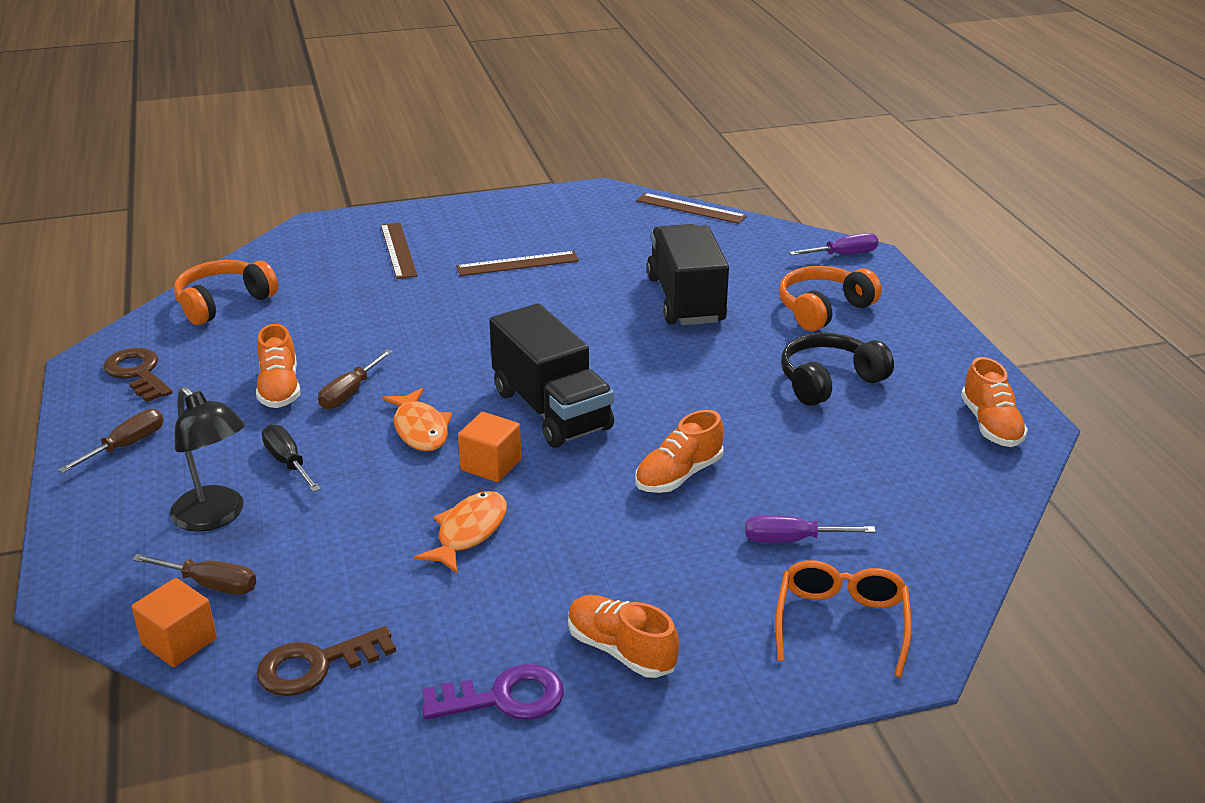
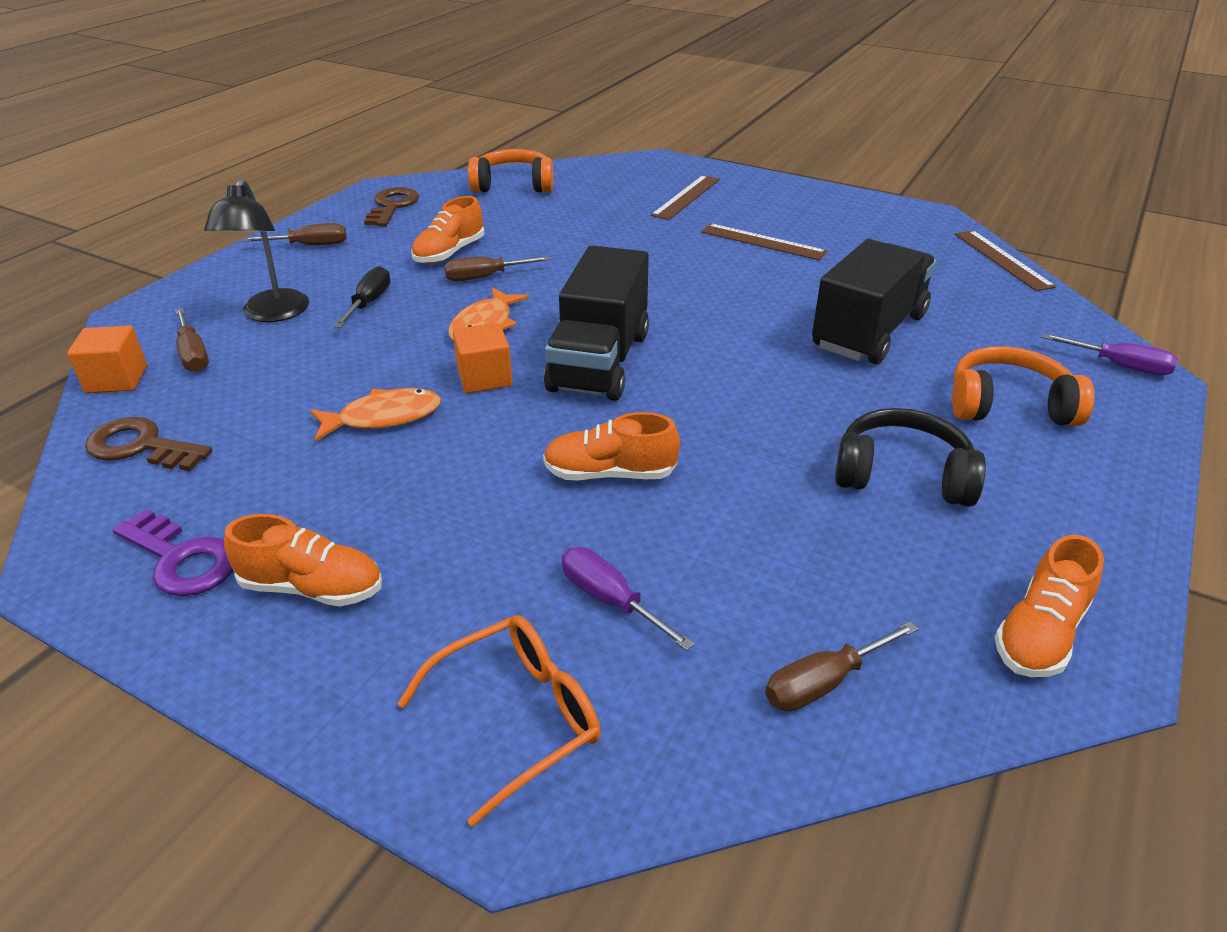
camera: 45 degrees right, 5 degrees up
(621, 650) = (312, 587): orange shoe -> orange shoe turned 105 degrees clockwise
(942, 508) = (824, 682): none -> brown screwdriver

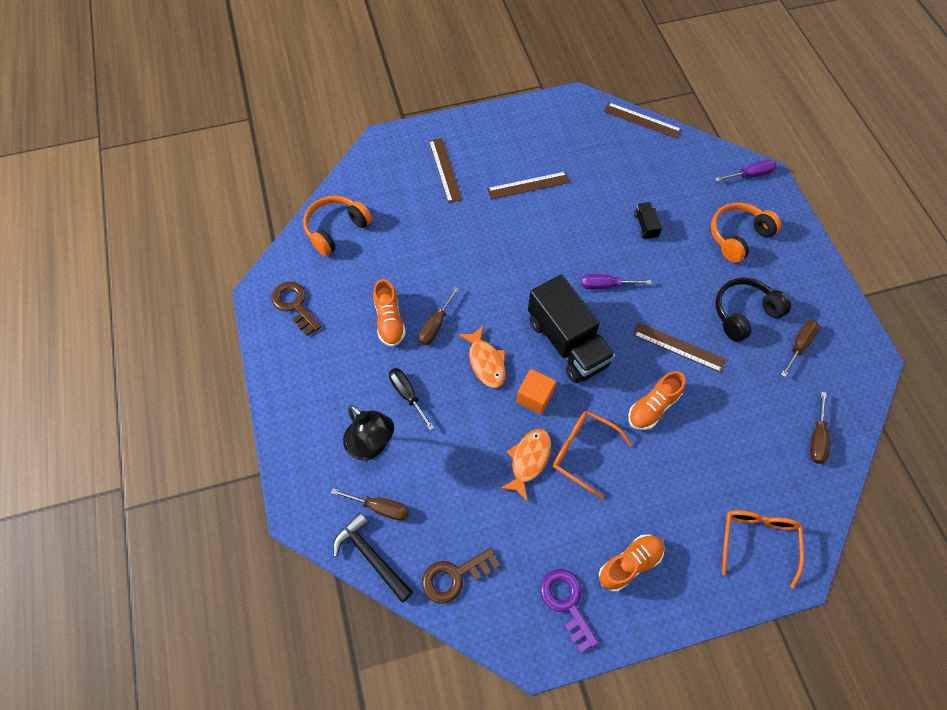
camera: 45 degrees left, 25 degrees up
(117, 379) = (371, 557): orange cube -> black hammer
(182, 559) = (566, 603): purple key -> purple key turned 105 degrees counterclockwise
(310, 245) = (302, 378): brown screwdriver -> brown screwdriver (799, 345)
(452, 452) = (583, 452): none -> orange glasses
(610, 600) = (726, 467): purple screwdriver -> purple screwdriver (605, 285)
(741, 446) = (678, 347): none -> brown ruler
(869, 332) = (645, 226): black truck -> black truck, size x0.42
(1039, 633) = (848, 358): orange shoe -> none

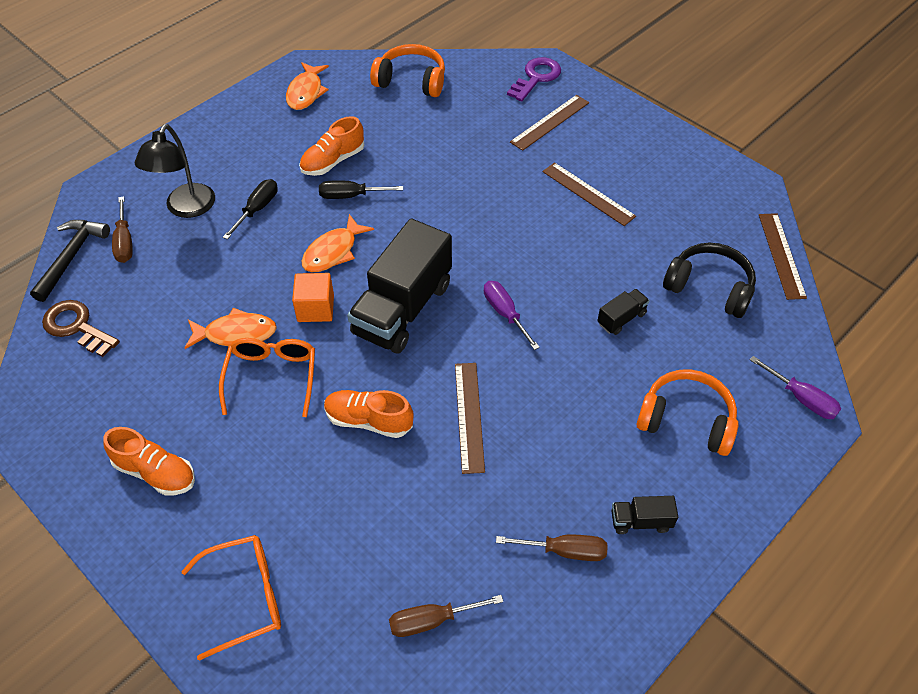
camera: 60 degrees right, 10 degrees down
(294, 305) = (306, 92): brown key -> orange fish
(435, 325) = (351, 196): brown screwdriver -> black screwdriver
(566, 603) = (85, 431): purple key -> purple key (536, 77)
(744, 313) = (569, 469): black headphones -> black headphones (709, 288)
(796, 297) = (640, 521): none -> black truck

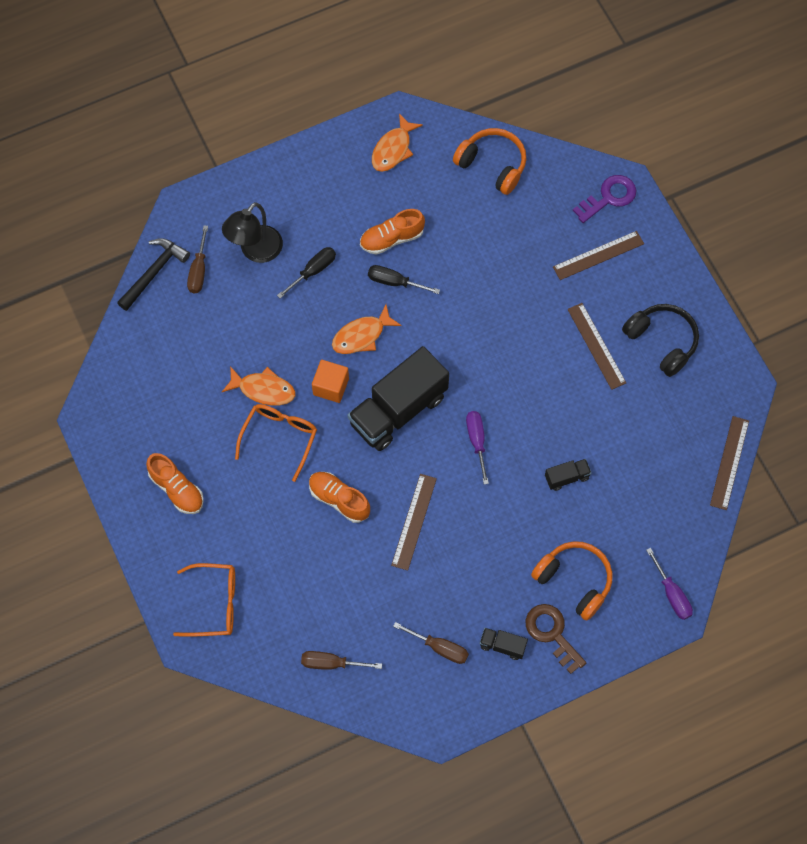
camera: 20 degrees right, 15 degrees up
(76, 327) = (146, 343): brown key -> brown key (552, 634)
(709, 288) = (652, 473): black headphones -> black headphones (662, 341)

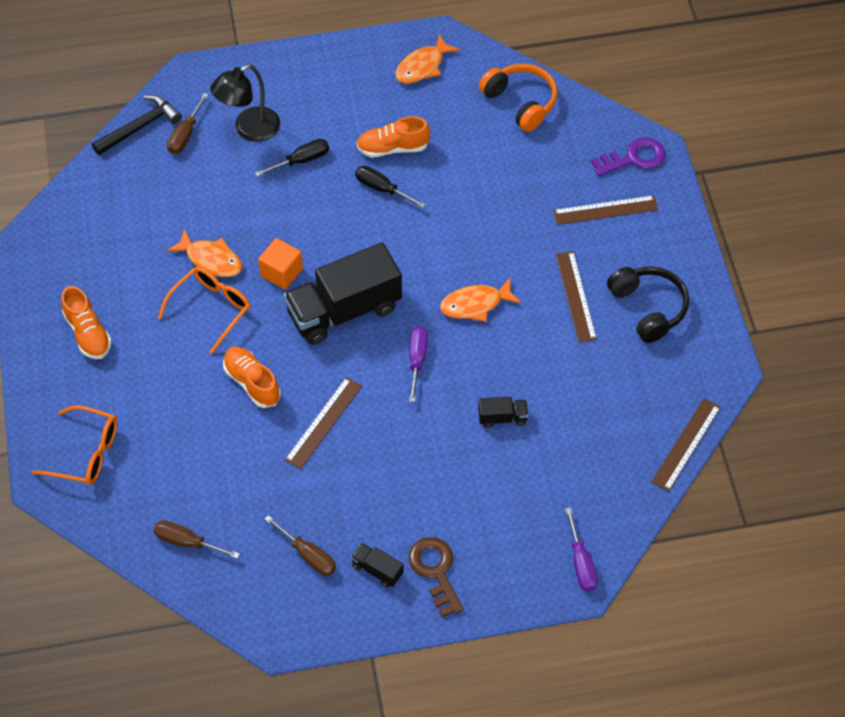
camera: 15 degrees right, 10 degrees down
(361, 336) = (330, 231): orange fish -> orange fish (475, 304)
(574, 581) = (477, 523): orange headphones -> none

